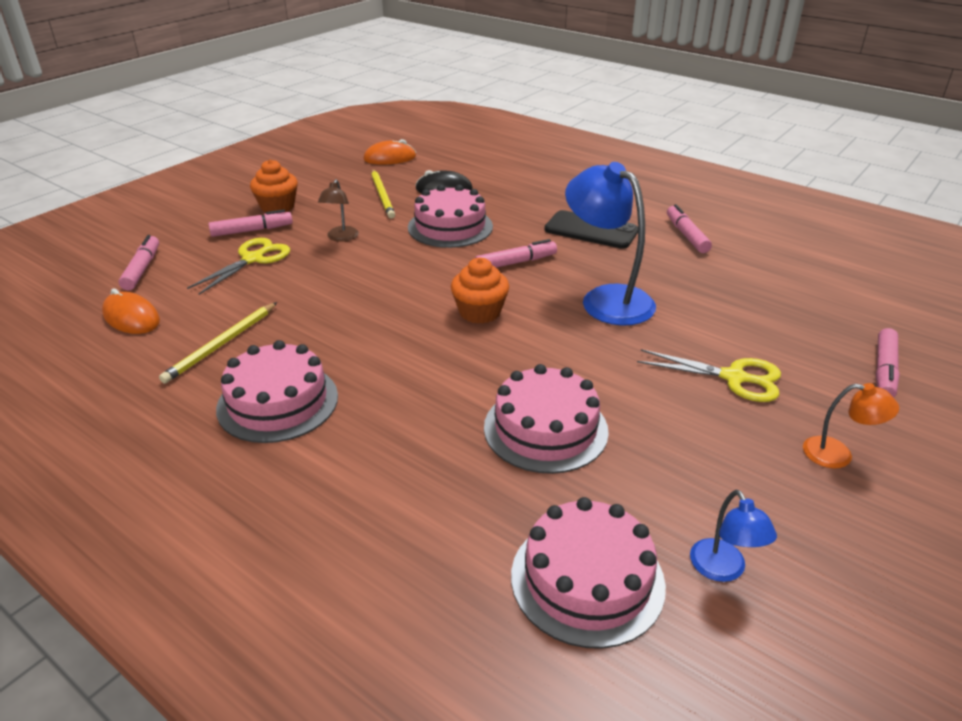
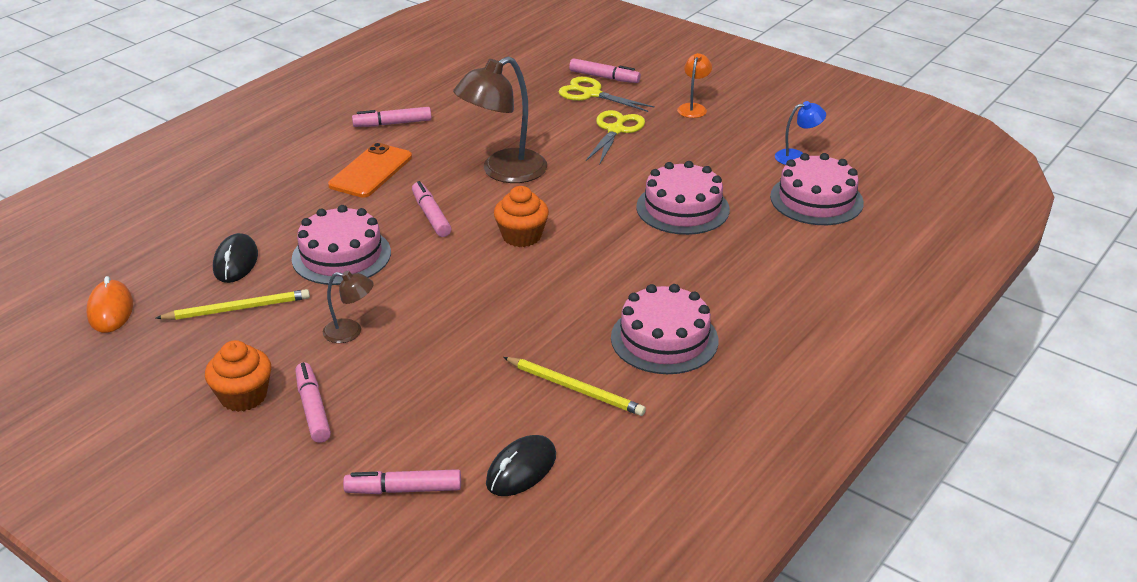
camera: 90 degrees left, 0 degrees up
(131, 318) = (521, 469): orange mouse -> black mouse
(253, 259) = (393, 395): yellow scissors -> yellow scissors (592, 94)
(591, 230) = (371, 171): black phone -> orange phone
(606, 299) = (503, 172): blue lamp -> brown lamp

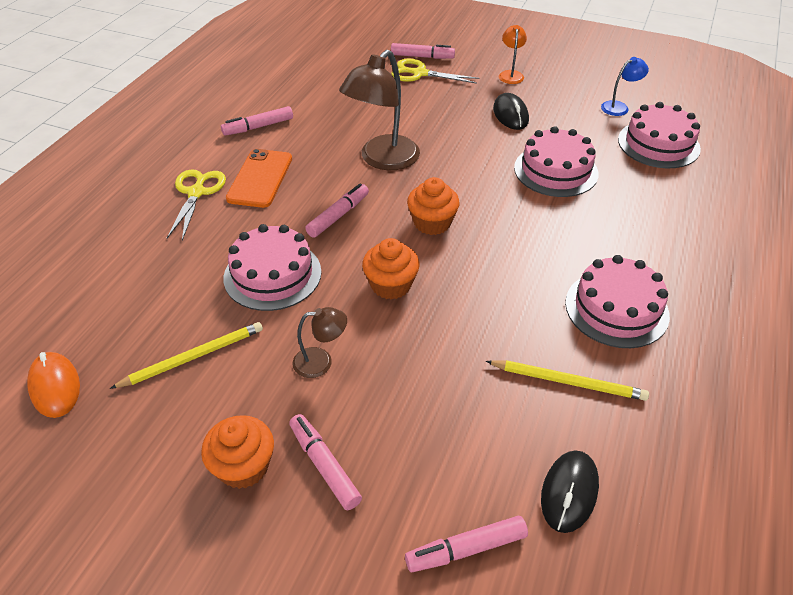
camera: 15 degrees left, 10 degrees up
(236, 262) = (169, 302): black mouse -> black mouse (510, 115)
(431, 215) = (338, 216): pink marker -> pink marker turned 75 degrees clockwise
(450, 282) = (391, 285): none -> orange cupcake
(615, 130) = (458, 104): yellow scissors -> yellow scissors (196, 193)

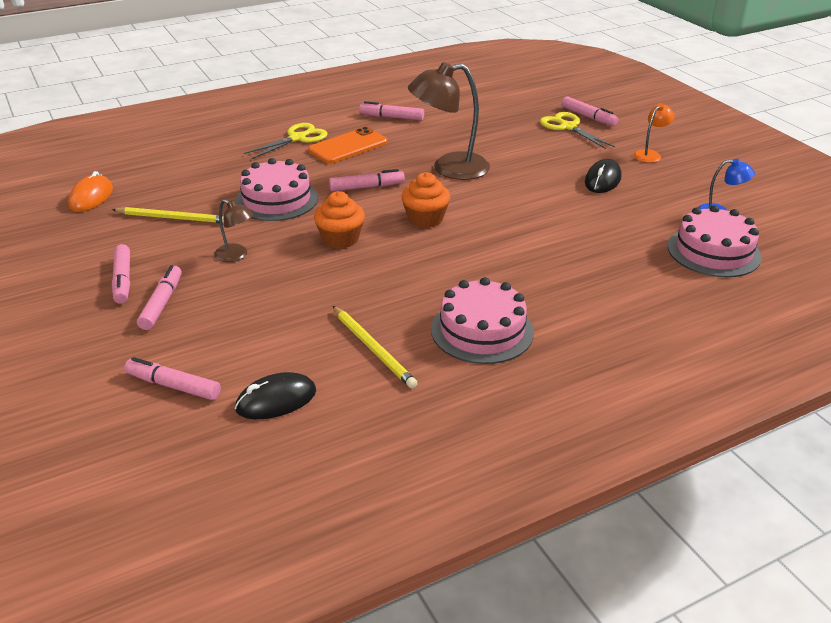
camera: 40 degrees right, 10 degrees down
(243, 466) = (123, 280): orange cupcake -> pink marker
(556, 170) = (580, 229): pink cake -> none

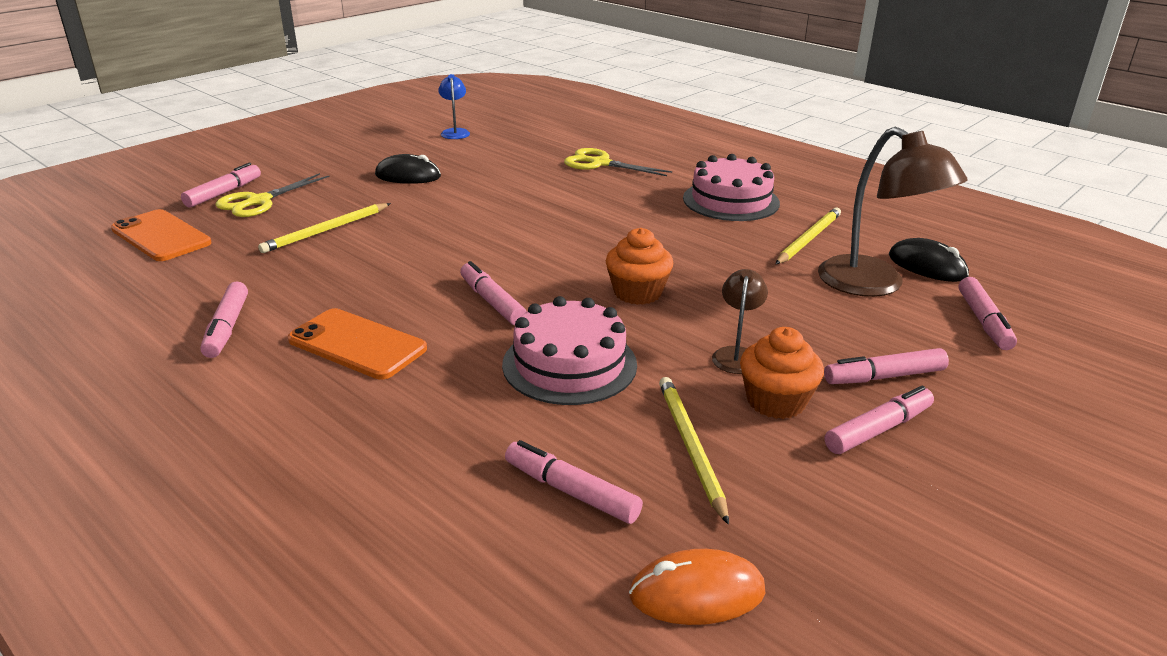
camera: 110 degrees left, 5 degrees down
(177, 182) = (571, 491): none -> pink marker
(297, 138) = (334, 403): yellow scissors -> yellow scissors (600, 163)
(425, 219) = (553, 251): orange cupcake -> orange cupcake (776, 401)
(449, 168) = (410, 256): brown lamp -> brown lamp (874, 285)
(506, 145) = (326, 230): none -> yellow pencil
(521, 101) = (161, 236): none -> orange phone
(650, 154) = (333, 159): orange lamp -> none
(713, 251) = (528, 133): pink cake -> none

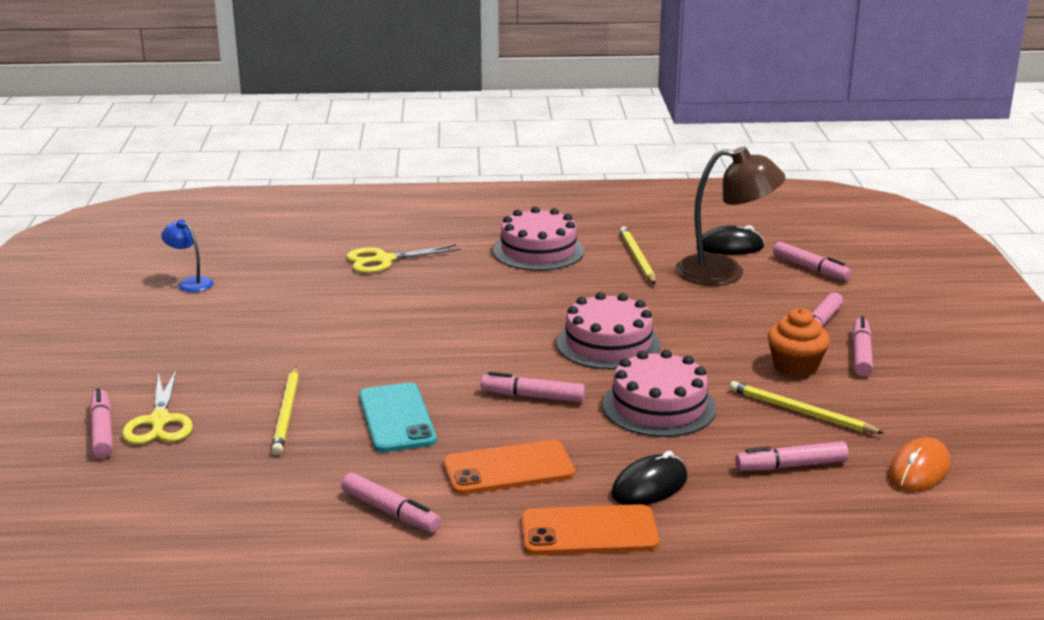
camera: 45 degrees left, 5 degrees down
(161, 236) = (144, 490): orange phone -> orange phone (589, 531)
(374, 268) = (396, 418): none -> turquoise phone
(408, 176) = (245, 339): black mouse -> black mouse (649, 486)
(637, 293) = (608, 344): orange cupcake -> pink cake
(736, 355) = (732, 352): brown lamp -> none

